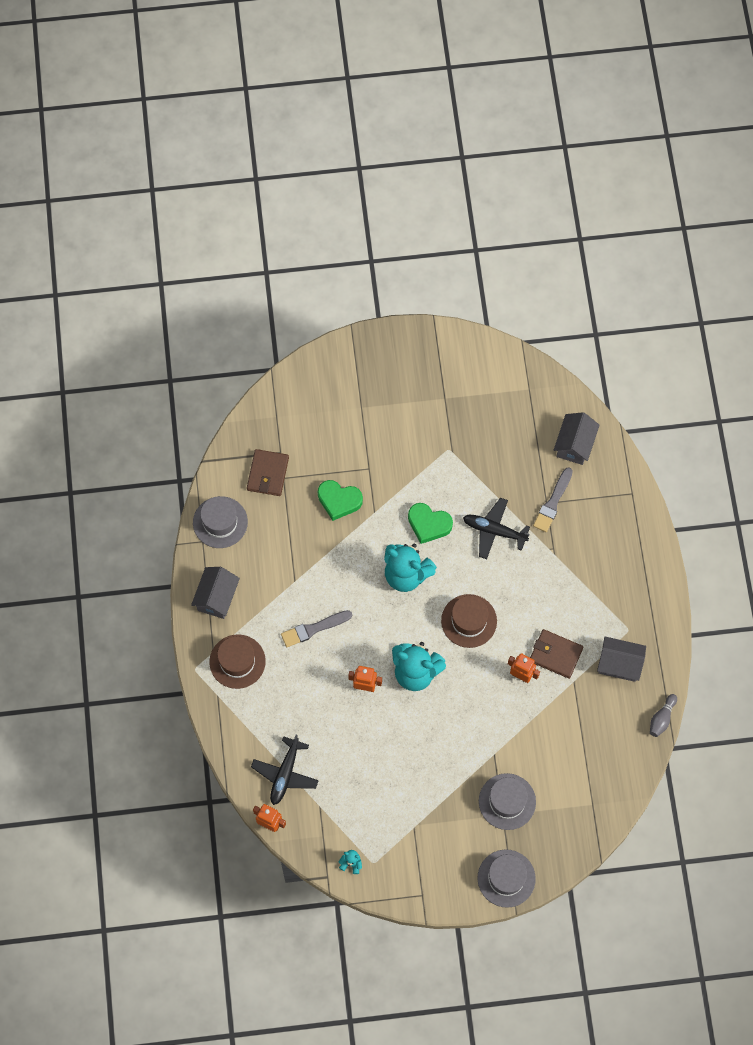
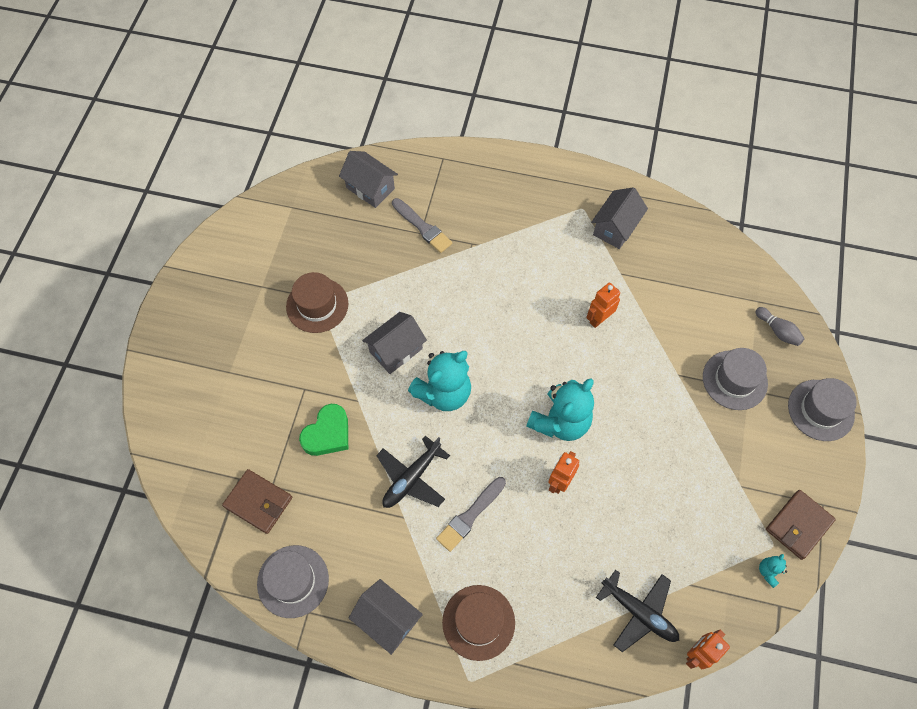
camera: 70 degrees left, 5 degrees down
(313, 629) = (470, 515): grey brush -> grey brush turned 45 degrees clockwise
(428, 524) = (396, 350): green heart -> grey house
(469, 621) = (521, 348): brown hat -> brown hat (317, 305)
(494, 531) = (430, 290): black plane -> black plane (411, 478)
(555, 654) = (586, 280): brown wallet -> brown wallet (798, 525)
(662, 718) = (683, 211): grey bowling pin -> grey bowling pin (777, 331)

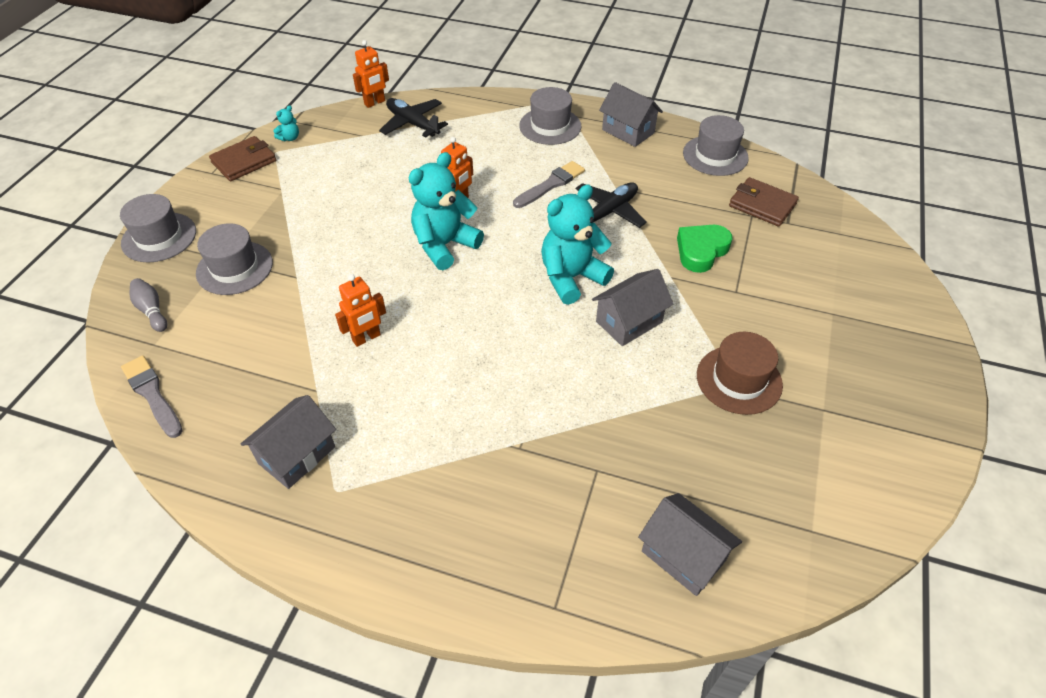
camera: 175 degrees left, 15 degrees down
(422, 227) = (593, 479): grey brush -> grey brush (152, 394)
(478, 622) = (550, 126): brown hat -> grey hat

